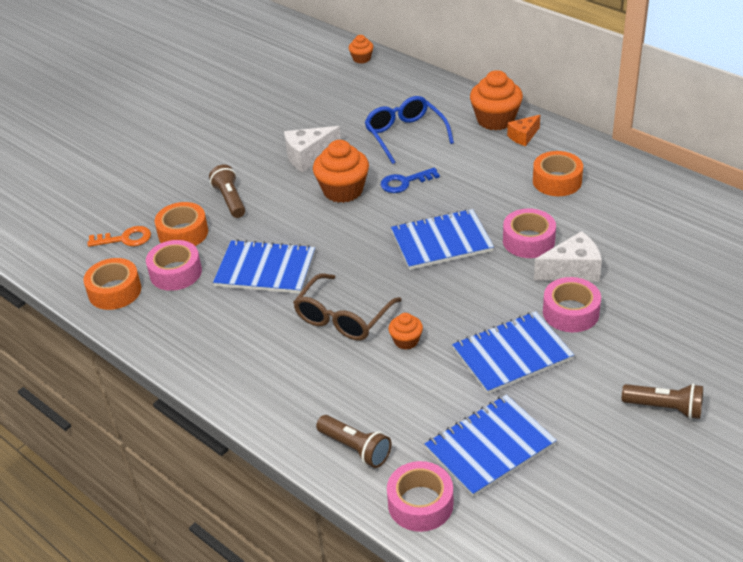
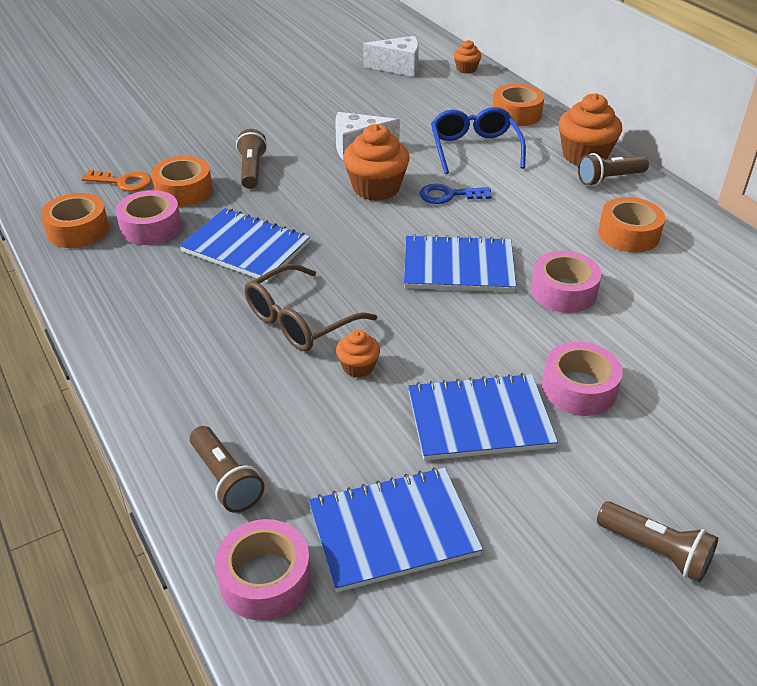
camera: 15 degrees right, 0 degrees up
(424, 93) = (516, 114): none -> orange tape
(523, 136) = (609, 179): orange cheese -> brown flashlight
(572, 270) = (603, 339): white cheese -> white cheese (398, 67)

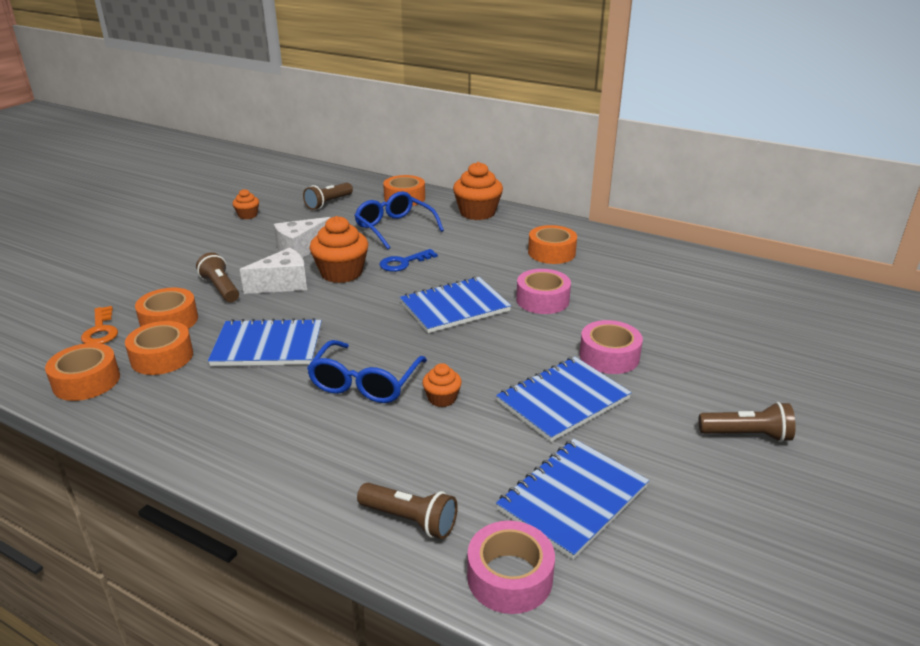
camera: 30 degrees left, 10 degrees down
(123, 182) = (101, 330): orange key -> orange key turned 90 degrees clockwise
(151, 227) = (162, 357): pink tape -> orange tape
(299, 321) = (364, 383): brown glasses -> blue glasses
(398, 67) = (283, 188): white cheese -> white cheese (283, 284)
(466, 69) = (339, 178): orange cupcake -> orange cupcake (248, 215)
(609, 179) = (507, 223): brown flashlight -> brown flashlight (328, 203)

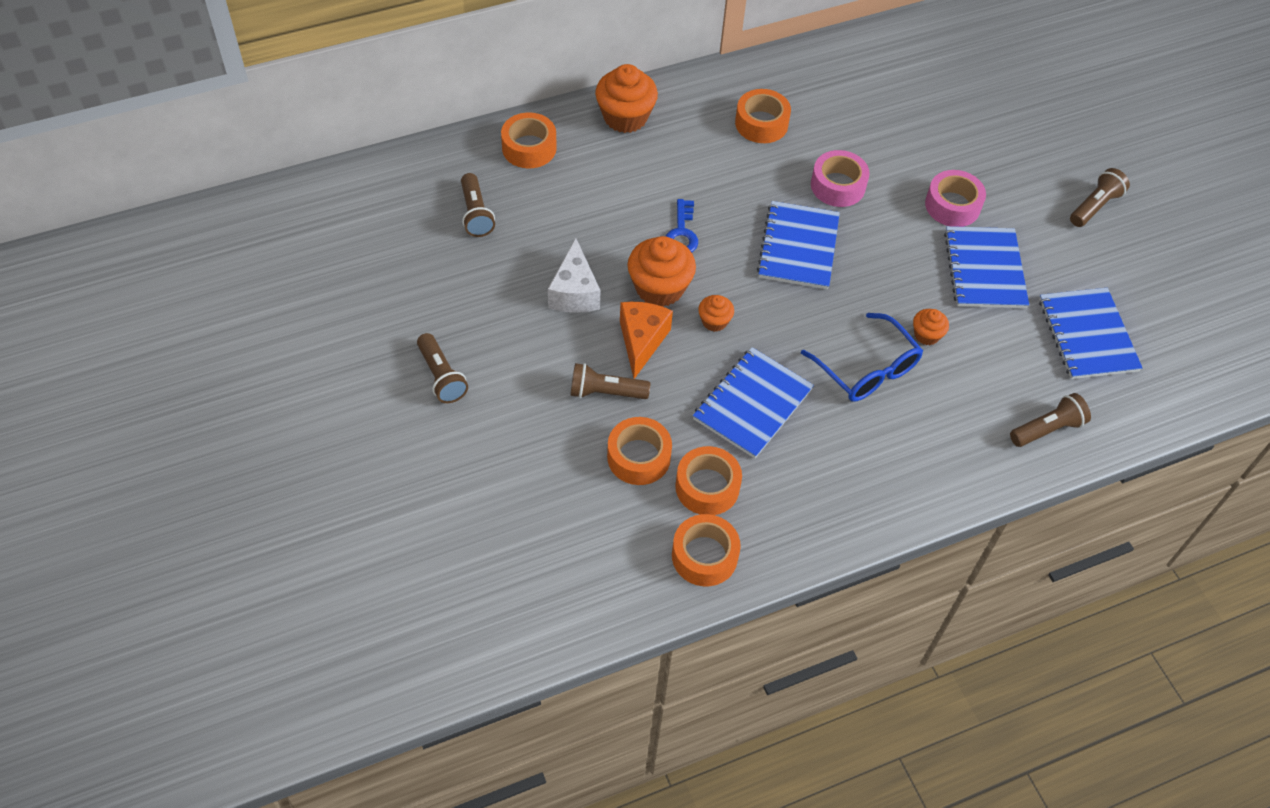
camera: 55 degrees left, 25 degrees up
(101, 330) = (611, 517): orange key -> none
(181, 238) = (441, 376): none -> brown flashlight
(248, 215) = (436, 295): orange cupcake -> orange cupcake (714, 321)
(283, 284) = (641, 341): white cheese -> orange cheese
(394, 228) = (596, 197): blue glasses -> none
(510, 577) = (1130, 409): pink tape -> none

